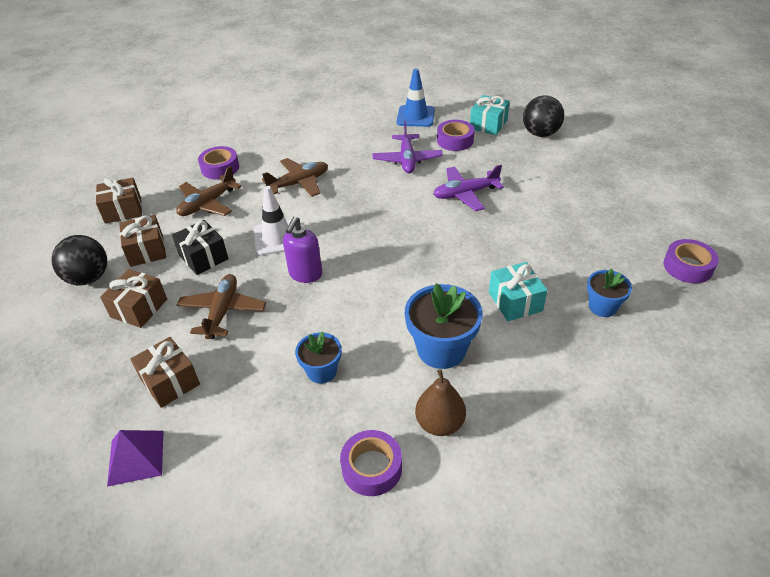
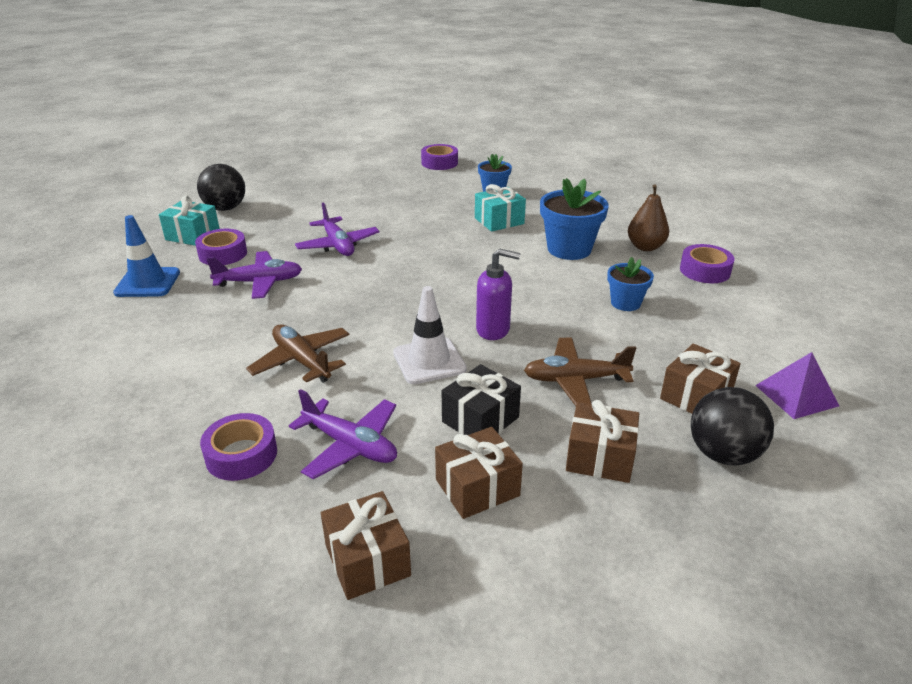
camera: 100 degrees left, 10 degrees down
(88, 278) = (560, 542): black ball -> black ball (723, 454)
(207, 204) = (350, 445): brown plane -> purple plane

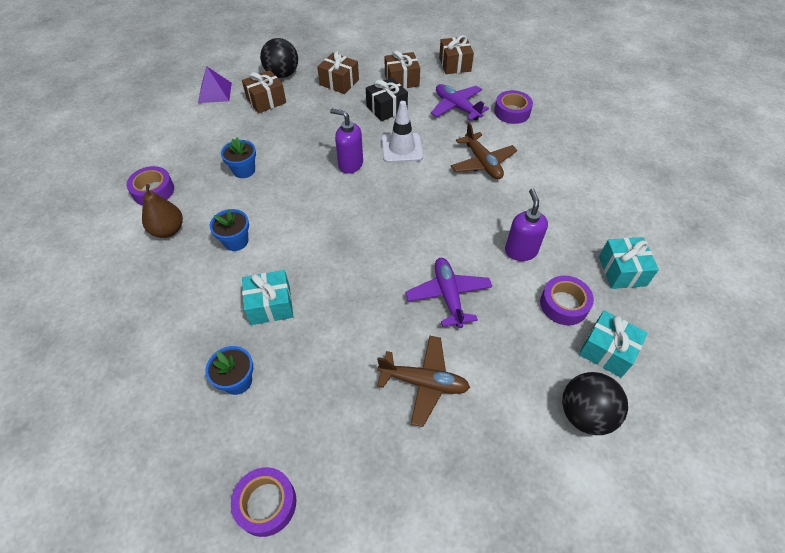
camera: 165 degrees left, 20 degrees up
(147, 283) = (622, 271): blue traffic cone -> turquoise gift
(259, 282) = (520, 251): purple plane -> purple soap dispenser
(569, 249) = (236, 241): blue flower pot -> blue flower pot, size x0.60
(575, 380) = (322, 121): brown plane -> brown plane (424, 382)

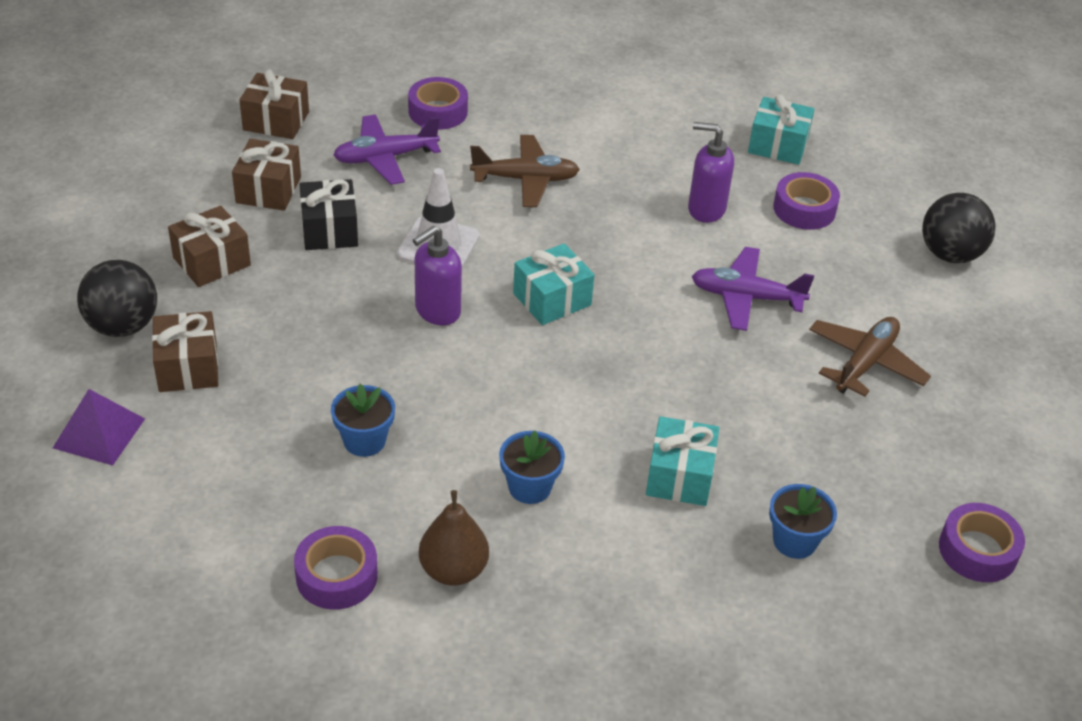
camera: 70 degrees left, 10 degrees down
(607, 351) = (880, 205): turquoise gift -> turquoise gift (552, 299)

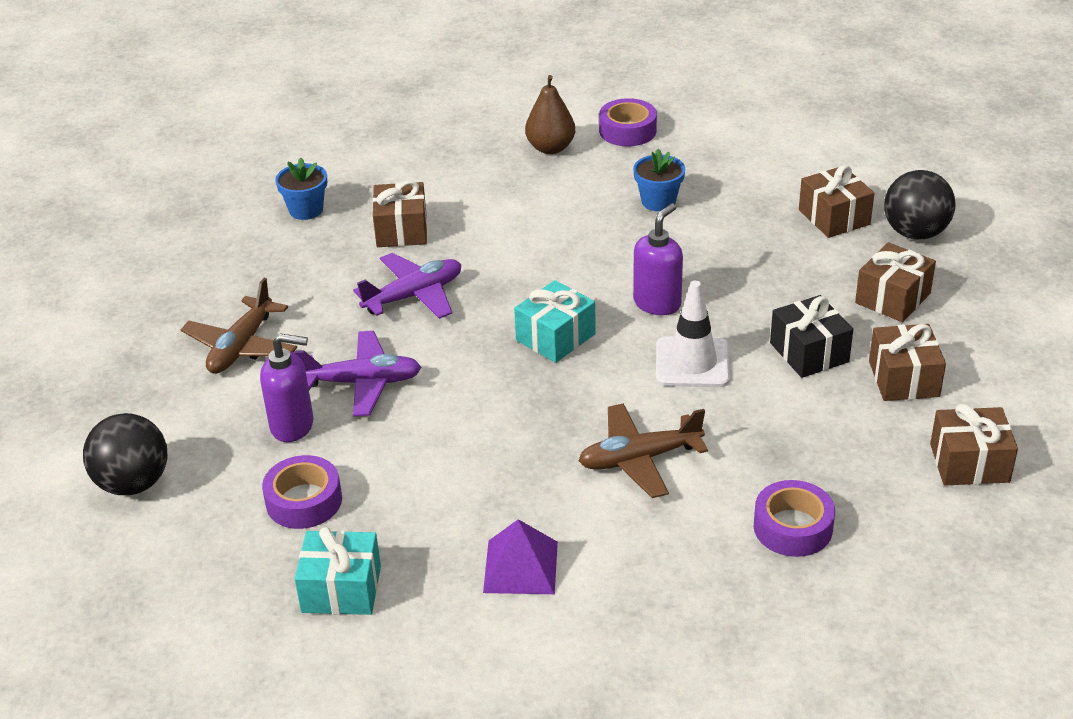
camera: 170 degrees right, 5 degrees down
(99, 433) = (858, 166): purple pyramid -> purple pyramid (520, 567)
(385, 158) = (811, 447): purple plane -> purple plane (414, 295)
(529, 487) = (517, 200): blue flower pot -> none
(679, 476) = (401, 230): turquoise gift -> brown gift
(706, 209) = (421, 472): purple soap dispenser -> purple soap dispenser (293, 426)
(977, 550) = (161, 232): purple tape -> none

